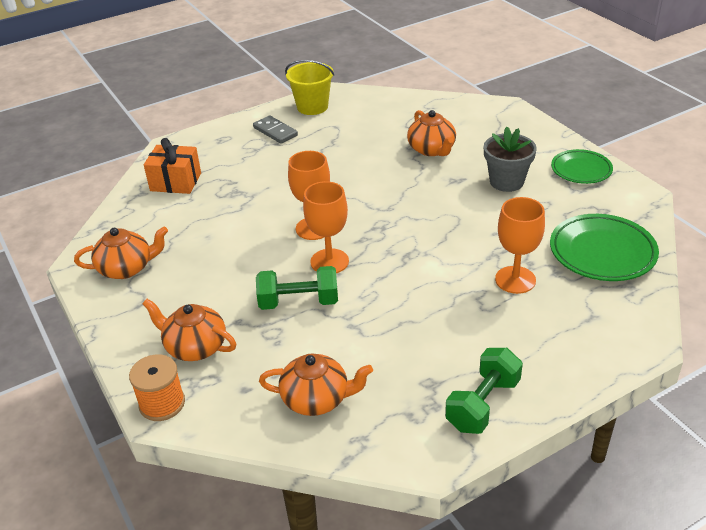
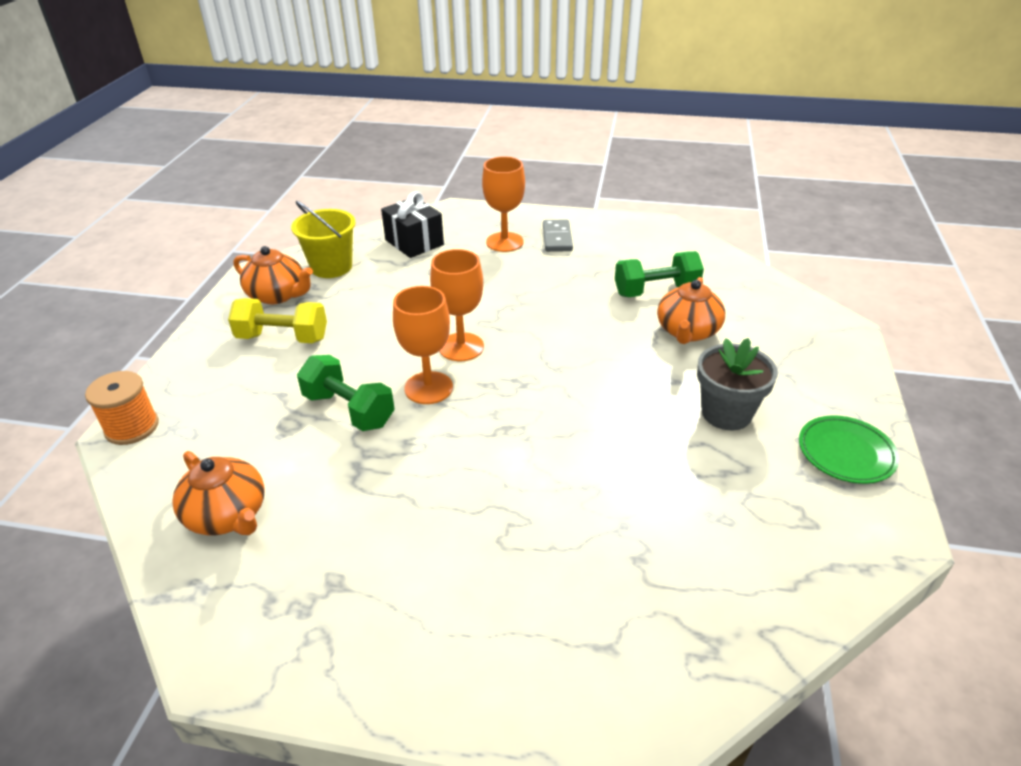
camera: 40 degrees right, 0 degrees up
(175, 182) = (414, 242): orange gift -> black gift
(179, 291) = (282, 338): none -> yellow dumbbell
(195, 347) = (222, 394): orange teapot -> none
(312, 107) = (623, 231): yellow bucket -> yellow bucket (331, 267)
(483, 404) = (345, 650): green dumbbell -> green dumbbell (656, 291)
(515, 280) = (579, 533): orange goblet -> orange goblet (504, 242)
(602, 252) = (734, 575): green plate -> none

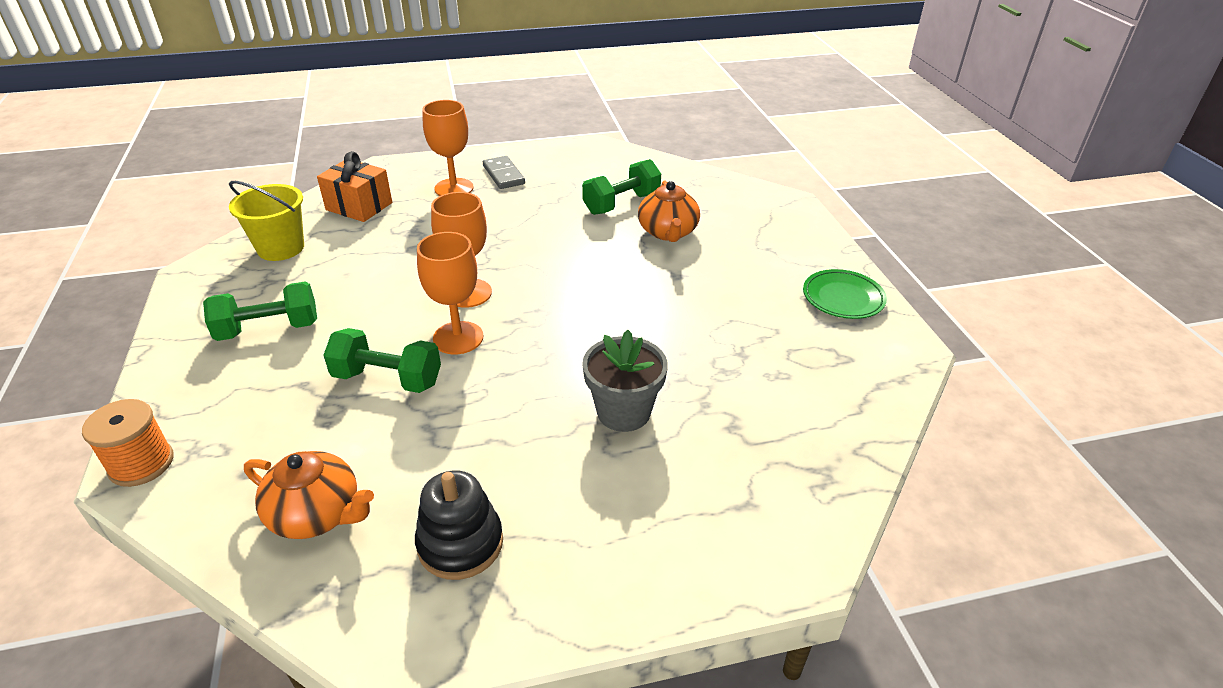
camera: 25 degrees left, 0 degrees up
(278, 295) = (235, 289): orange teapot -> none
(282, 338) = (268, 329): yellow dumbbell -> green dumbbell
(322, 585) = (460, 543): none -> black stacking toy
(414, 242) = (359, 206): black gift -> orange gift
(726, 413) = (736, 291): grey flower pot -> grey flower pot (623, 412)

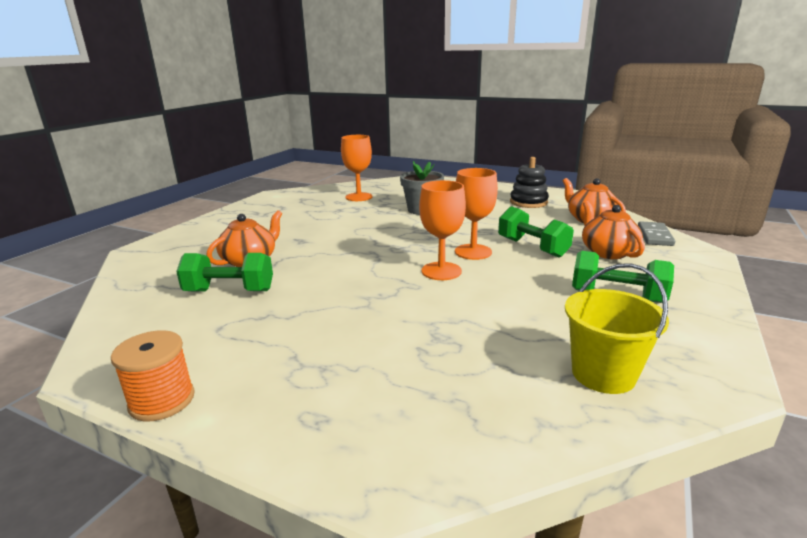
camera: 140 degrees left, 15 degrees down
(141, 464) = (697, 254): orange spool -> orange spool (162, 400)
(280, 412) = (607, 252): none -> orange teapot
(359, 206) = (477, 401): orange gift -> none
(454, 188) = (336, 378): orange goblet -> orange goblet (359, 197)
(503, 175) = (258, 372): grey domino -> grey domino (654, 236)
(843, 298) = (251, 210): green plate -> none

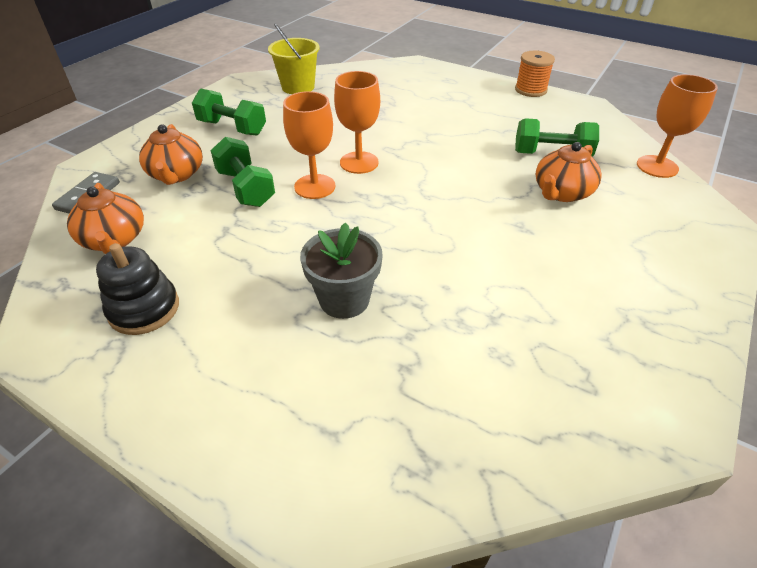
camera: 175 degrees left, 20 degrees up
(359, 197) = (464, 380): orange goblet -> orange goblet (657, 166)

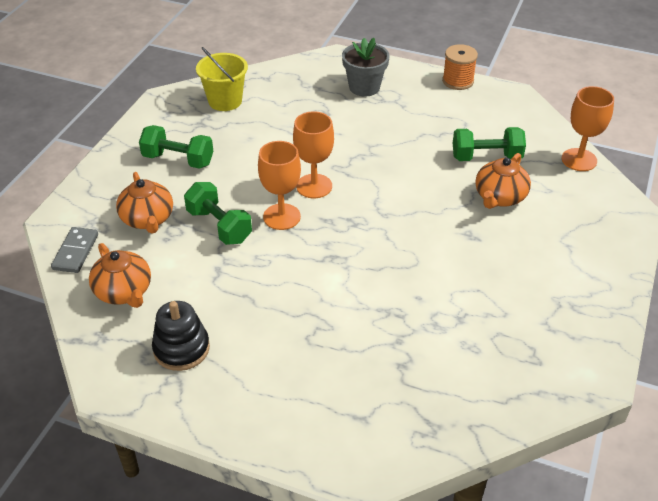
camera: 10 degrees left, 0 degrees up
(344, 299) = (340, 319): grey flower pot -> grey flower pot (364, 87)

